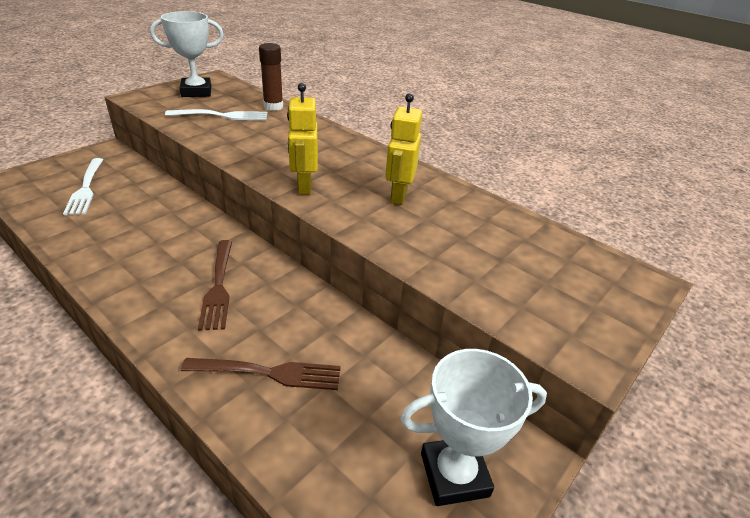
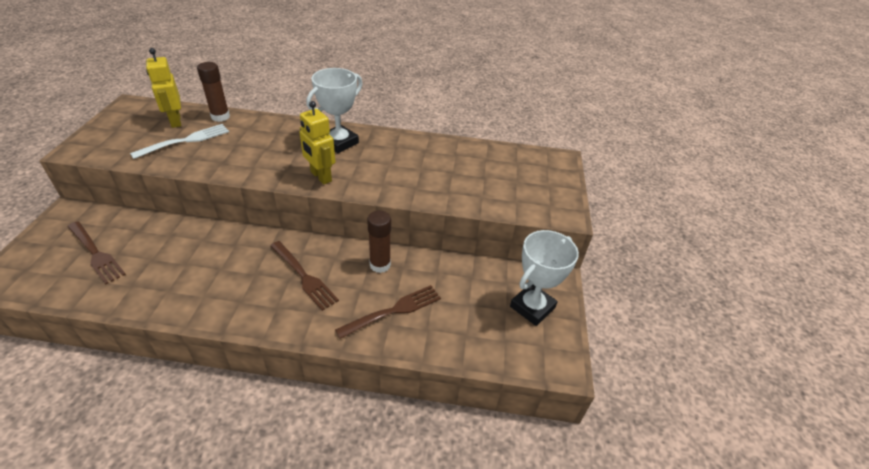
camera: 35 degrees left, 5 degrees up
(86, 188) = (95, 253): white fork -> brown fork
(196, 91) = (131, 124): white trophy -> white trophy (339, 142)
(306, 313) = (380, 265): none -> brown glue stick
(398, 196) = (390, 159): yellow robot -> yellow robot (175, 121)

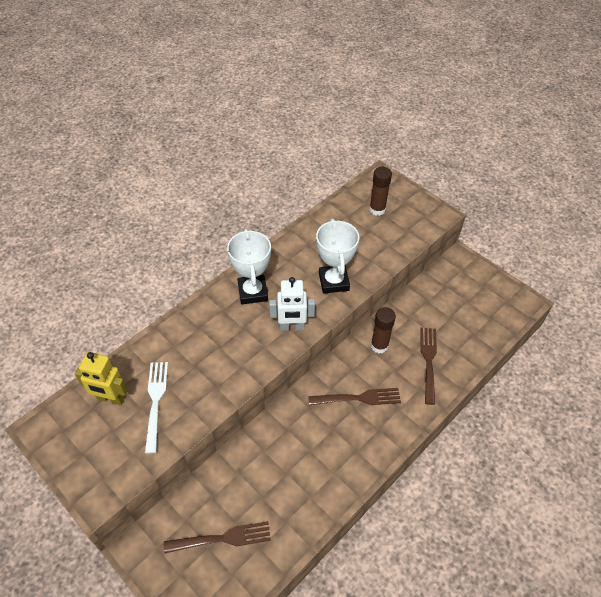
camera: 50 degrees left, 10 degrees up
(220, 117) = (134, 359): brown glue stick -> brown glue stick (377, 209)
(320, 177) = (292, 327): yellow robot -> white robot
(532, 307) = (474, 286): white trophy -> white trophy (333, 281)

